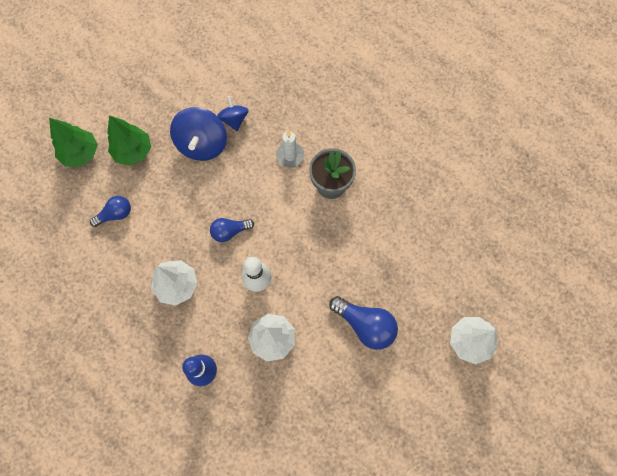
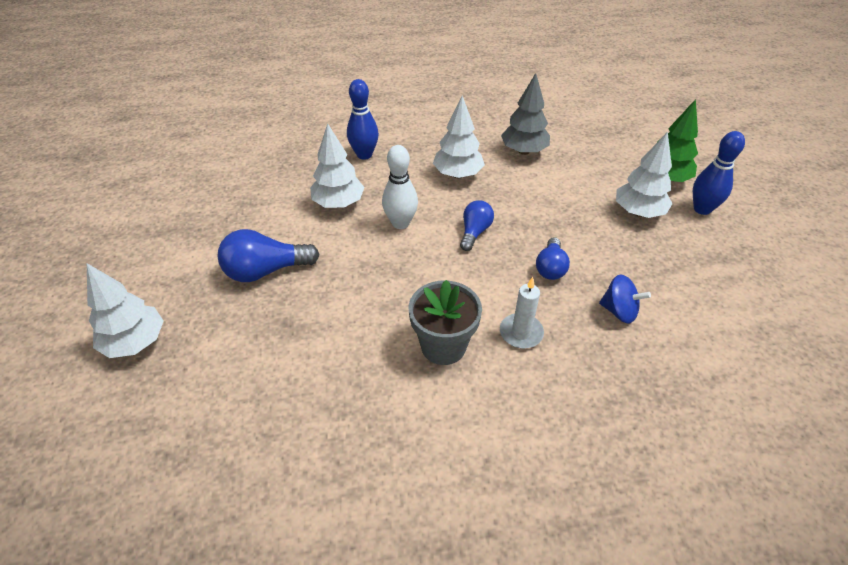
camera: 130 degrees right, 25 degrees down
(102, 119) = (702, 209): none -> blue bowling pin
(112, 260) = (524, 151): none -> grey tree
(115, 214) = (571, 171): blue light bulb -> blue light bulb (550, 268)
(133, 151) = (638, 212): green tree -> white tree
(202, 144) = (604, 266): blue spinning top -> none

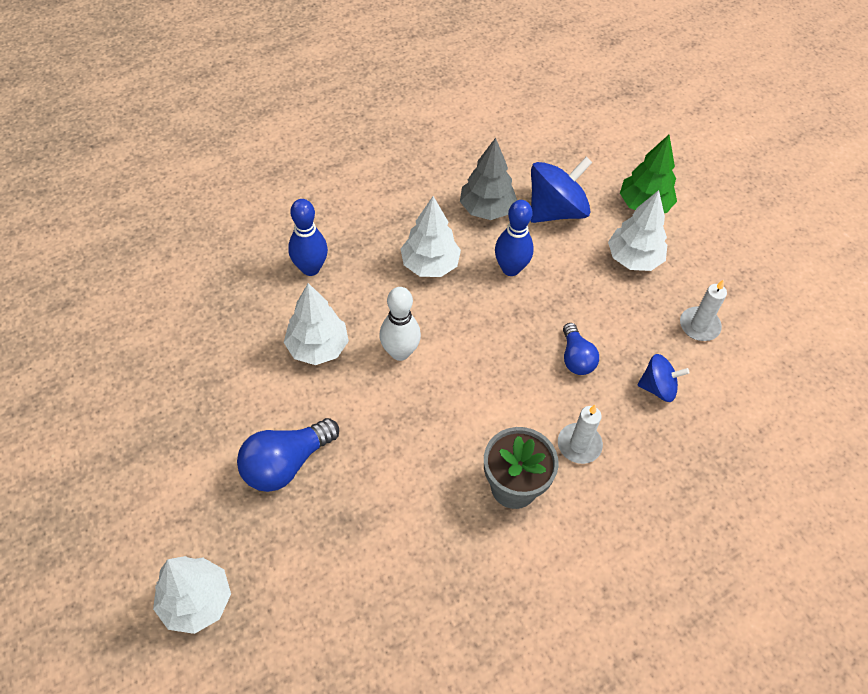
camera: 25 degrees left, 10 degrees up
(475, 232) = (483, 338): blue light bulb -> none
(582, 164) = (555, 210): none -> blue spinning top
(682, 275) = (699, 326): none -> white candle
(702, 209) = (691, 235): blue bowling pin -> blue bowling pin (510, 268)

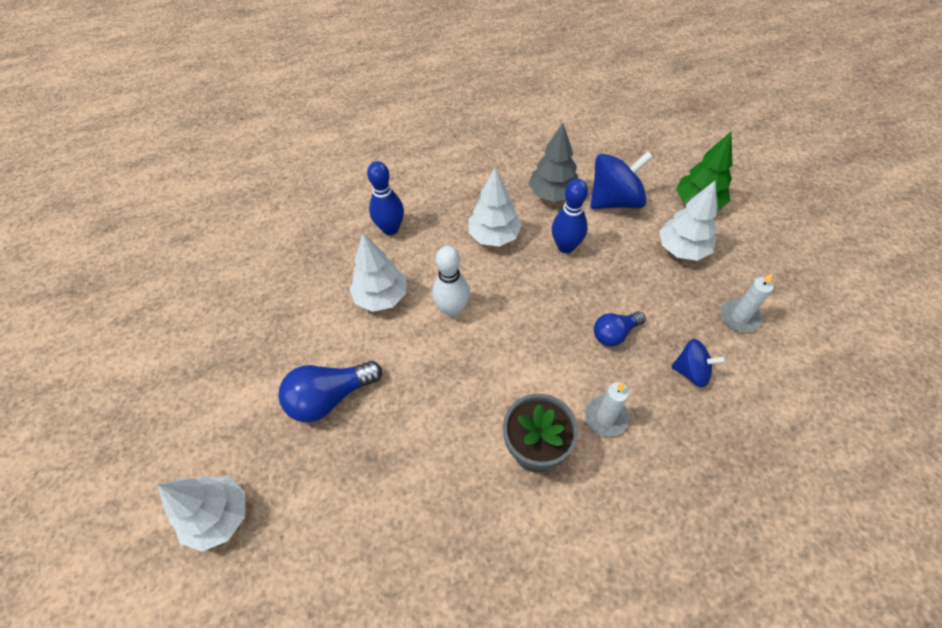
camera: 15 degrees right, 0 degrees up
(576, 358) = (614, 334): blue light bulb -> blue light bulb turned 60 degrees clockwise

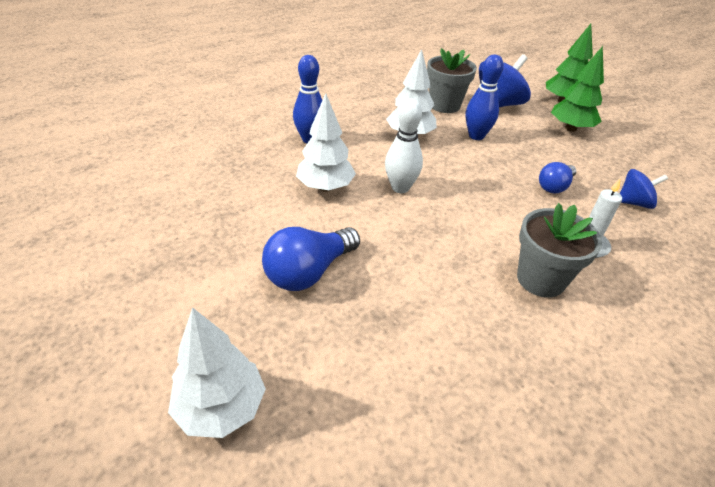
camera: 20 degrees left, 15 degrees down
(552, 194) = (444, 105): grey tree -> grey flower pot
(682, 249) = (570, 128): white tree -> green tree
(739, 317) = (644, 164): white candle -> none

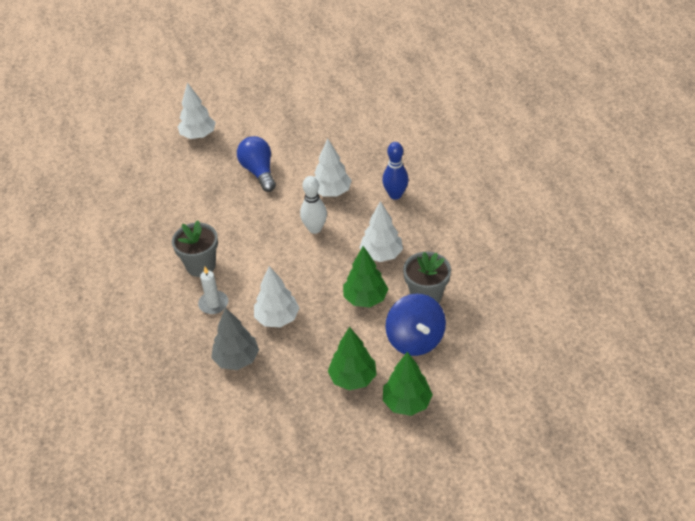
camera: 115 degrees right, 5 degrees up
(476, 136) = (365, 299): blue bowling pin -> green tree
(554, 186) = (277, 318): blue light bulb -> white tree
(633, 203) = (236, 359): blue spinning top -> grey tree

